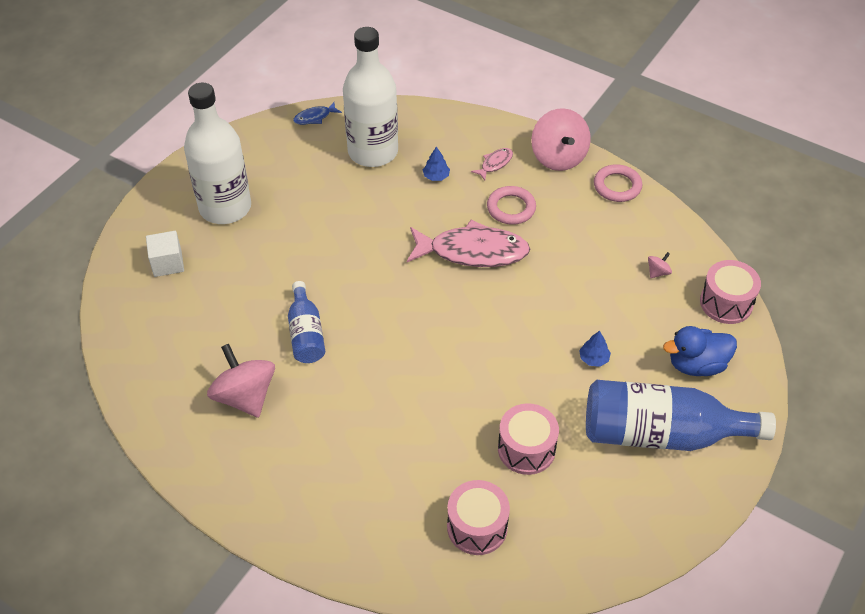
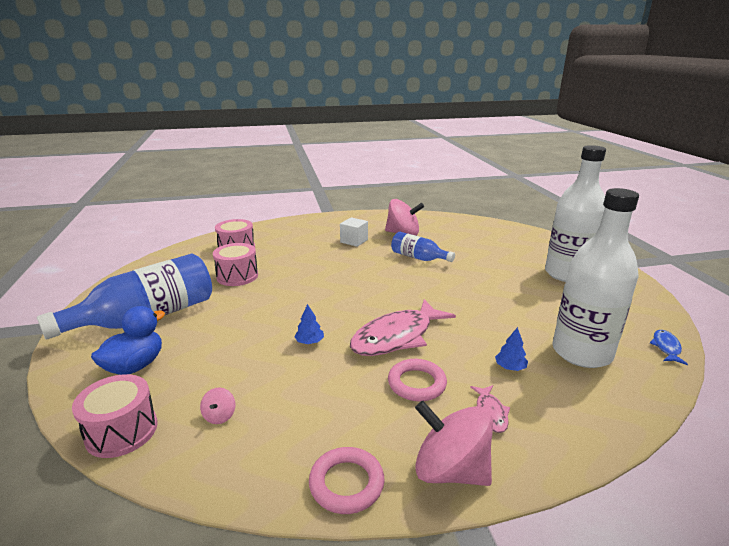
camera: 135 degrees right, 25 degrees down
(167, 263) = (530, 246): white cube -> white cube (354, 241)
(593, 358) = (230, 328): blue tree -> blue tree (309, 342)

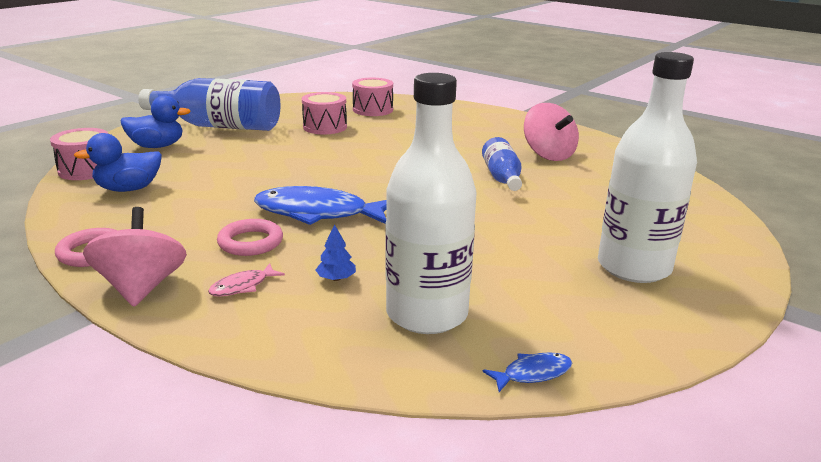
camera: 50 degrees right, 0 degrees up
(219, 416) = (128, 189): pink spinning top -> blue duck
(309, 342) = (260, 184): blue tree -> none
(354, 241) = (480, 141): white cube -> none
(397, 337) = (318, 213): pink fish -> blue fish

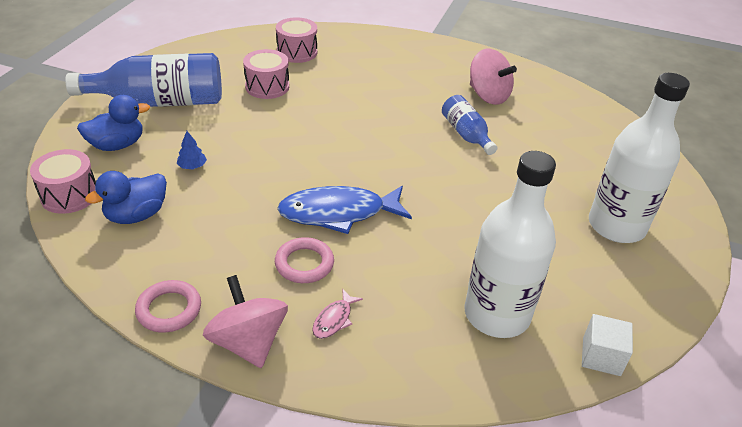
camera: 20 degrees left, 15 degrees up
(336, 278) = (404, 291): blue tree -> blue tree (192, 166)
(533, 373) = (601, 356): blue fish -> white cube

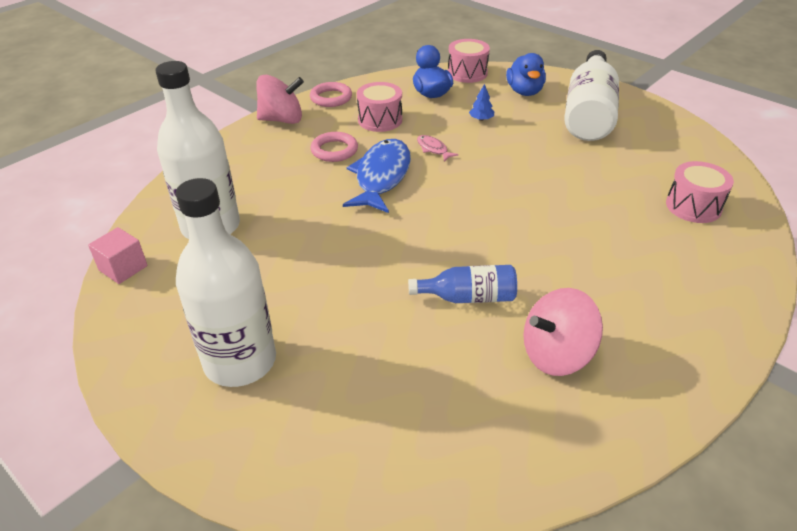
camera: 115 degrees right, 0 degrees up
(160, 102) = (588, 113): blue bottle -> white bottle
(267, 87) = (609, 173): pink drum -> pink drum (380, 120)
(334, 319) = (272, 152): pink fish -> pink fish (433, 149)
(601, 356) = (123, 268): white cube -> pink cube

